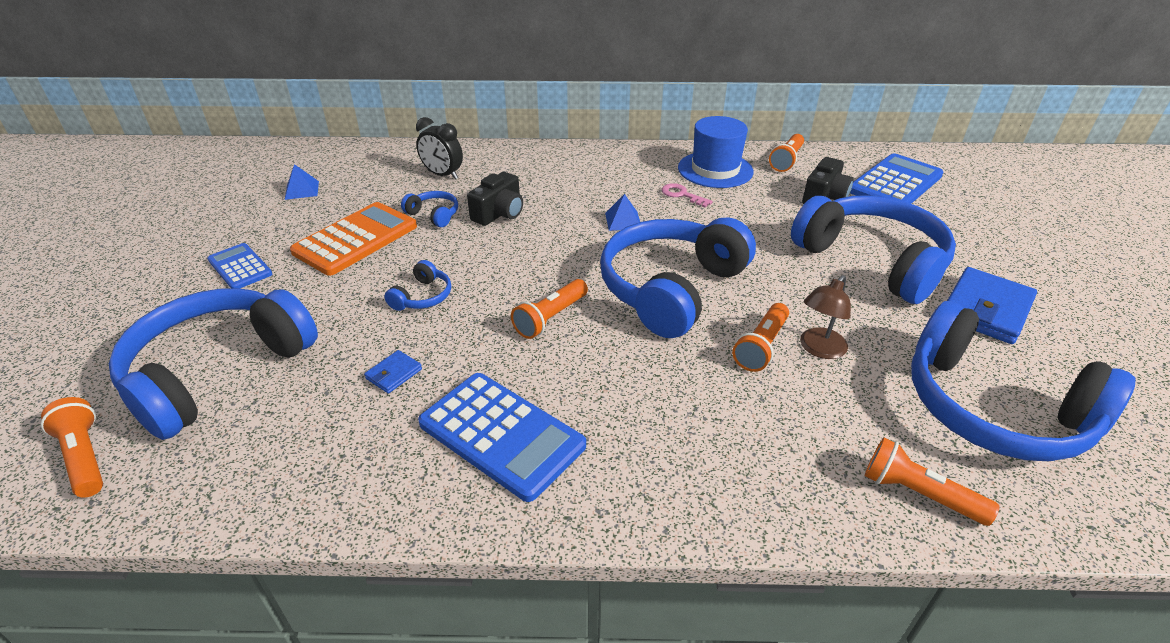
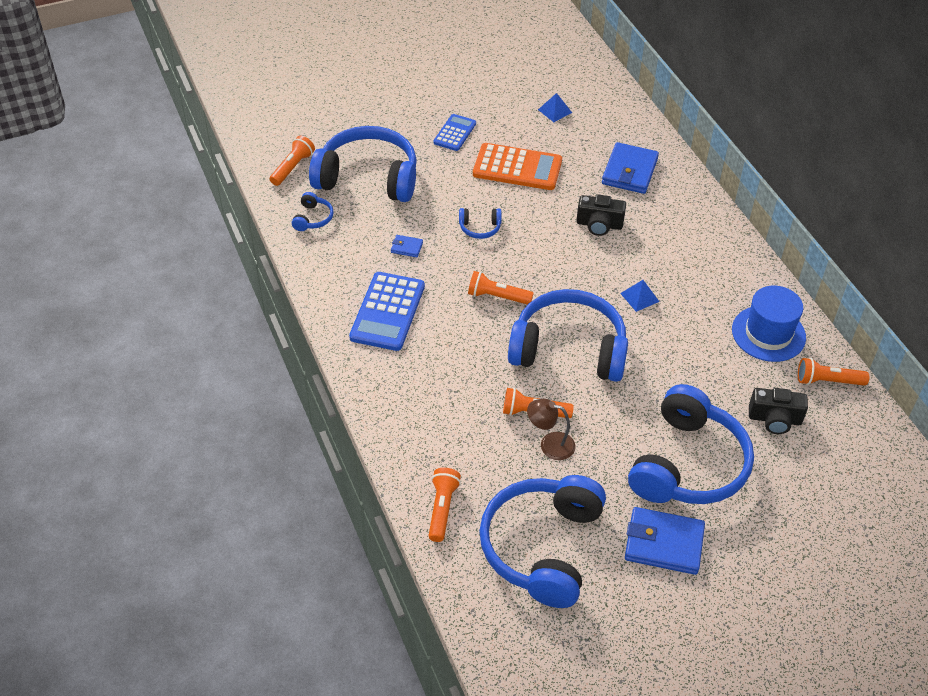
camera: 65 degrees right, 10 degrees up
(434, 215) = (573, 191): blue headphones -> blue headphones (313, 218)
(443, 175) = (629, 171): black clock -> blue wallet
(682, 195) = (706, 322): pink key -> none
(895, 183) = (844, 470): blue calculator -> none

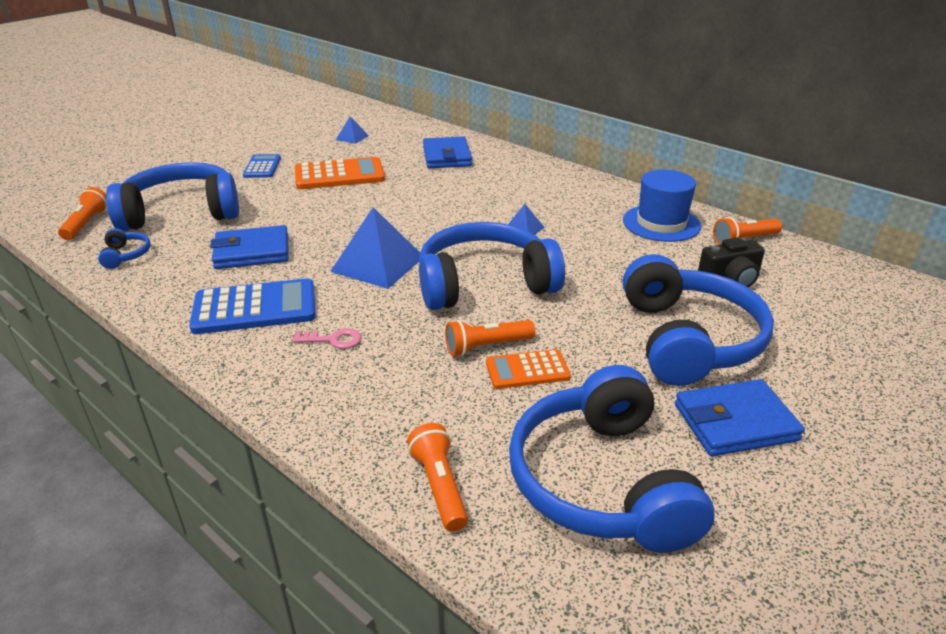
camera: 25 degrees left, 15 degrees down
(387, 312) = (255, 308): blue calculator -> blue calculator turned 90 degrees counterclockwise
(406, 247) = (252, 252): blue wallet -> blue wallet, size x2.15
(429, 364) = (333, 340): none -> pink key
(480, 228) = (326, 220): blue headphones -> none
(497, 296) = (378, 264): orange flashlight -> blue pyramid
(550, 444) = (527, 370): brown lamp -> orange calculator
(599, 225) = (445, 192): black camera -> none

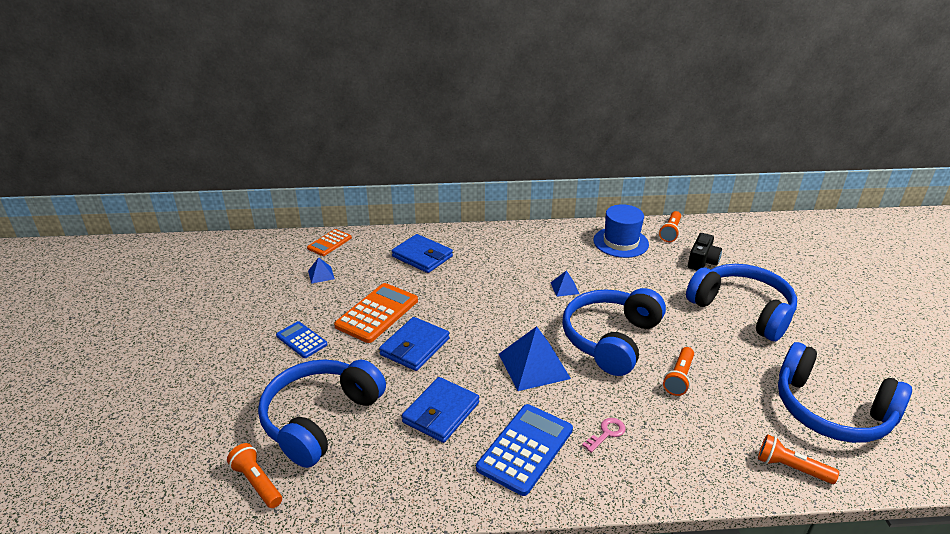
camera: 45 degrees left, 0 degrees up
(126, 255) = (354, 482): blue headphones -> none
(527, 370) = (716, 377): orange calculator -> orange calculator (329, 243)
(735, 422) = (820, 342): blue wallet -> blue wallet (414, 347)

